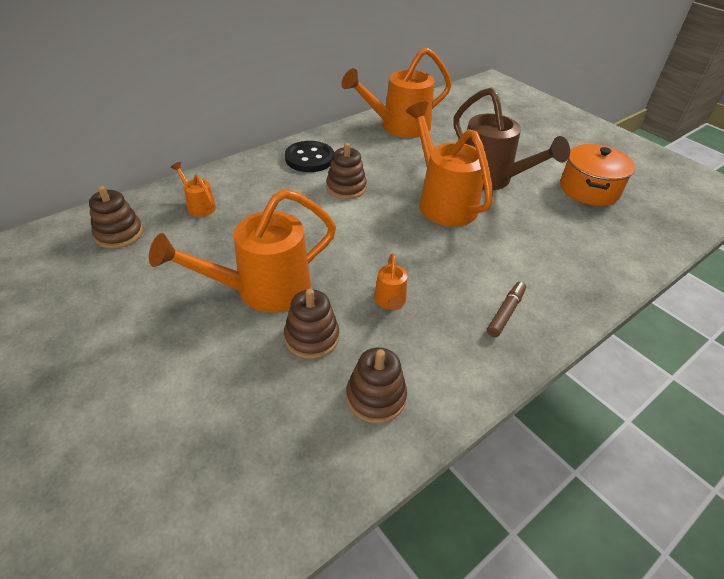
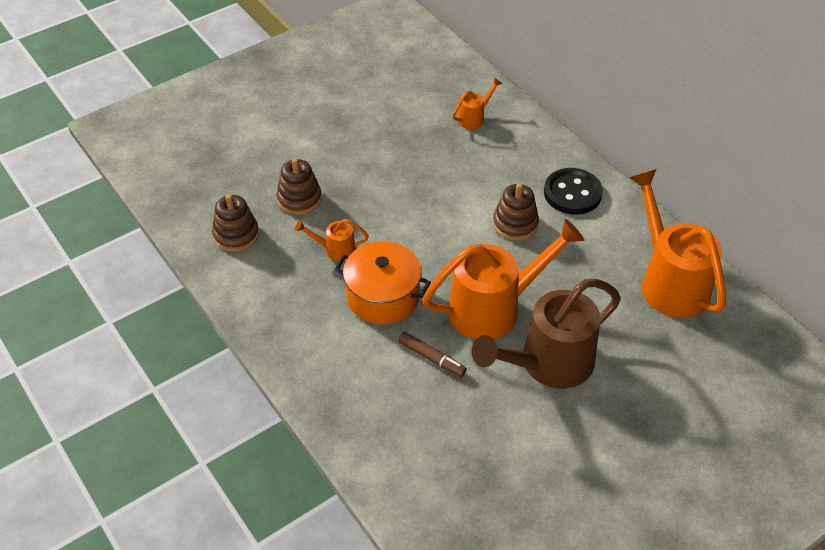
camera: 95 degrees right, 5 degrees up
(119, 234) = (430, 76): brown stacking toy -> none
(263, 290) = (356, 168): orange watering can -> none
(505, 313) = (314, 333): brown marker -> brown marker (432, 358)
(589, 189) = (535, 476): orange pot -> orange pot (383, 297)

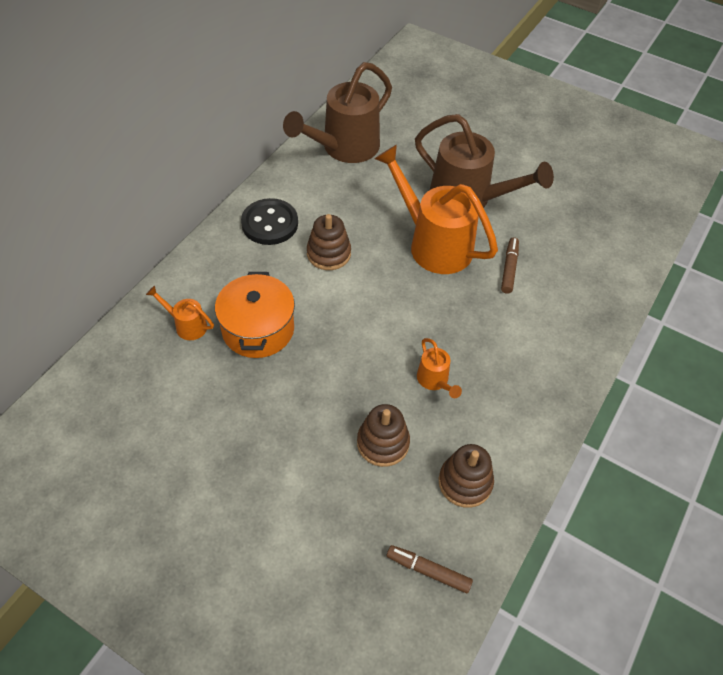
camera: 115 degrees left, 5 degrees up
(188, 191) = (428, 571): none -> brown marker
(383, 297) = (468, 323): orange pot -> orange pot (258, 329)
(669, 281) = (344, 148): orange watering can -> brown watering can

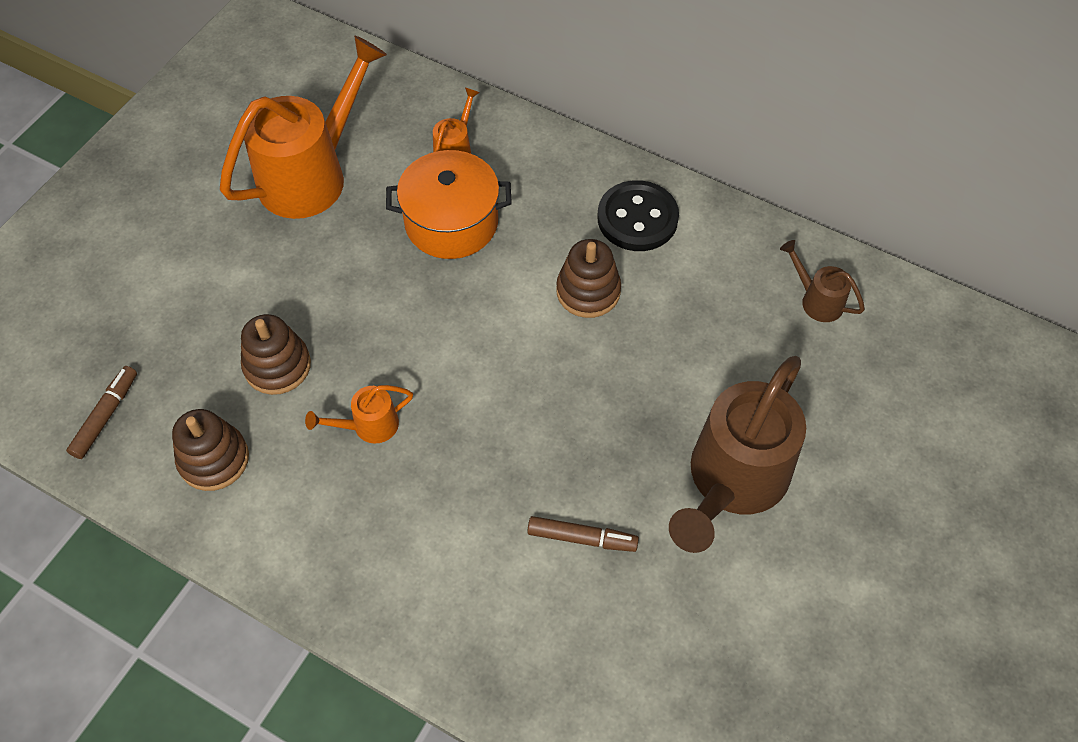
camera: 90 degrees right, 5 degrees up
(344, 148) = (817, 300): brown watering can -> brown watering can, size x0.45
(433, 243) = (624, 428): orange watering can -> orange watering can (312, 175)

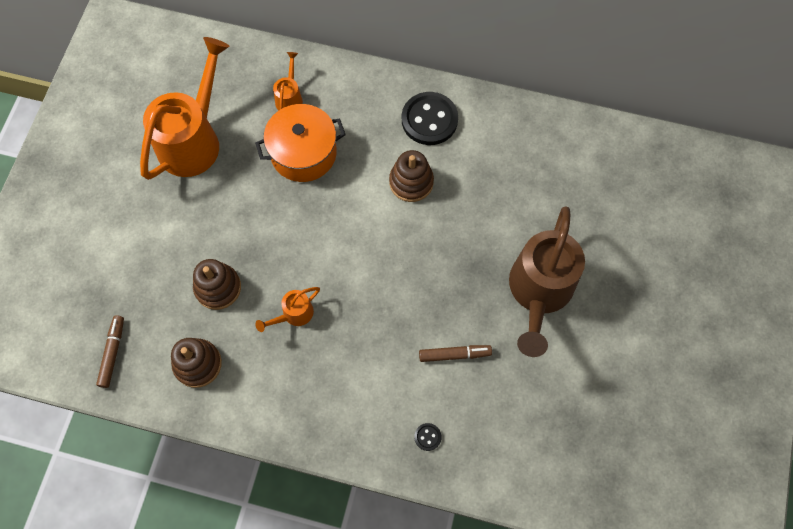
camera: 15 degrees left, 10 degrees up
(507, 646) = (427, 437): none -> black button
(817, 300) = (562, 152): brown watering can -> none

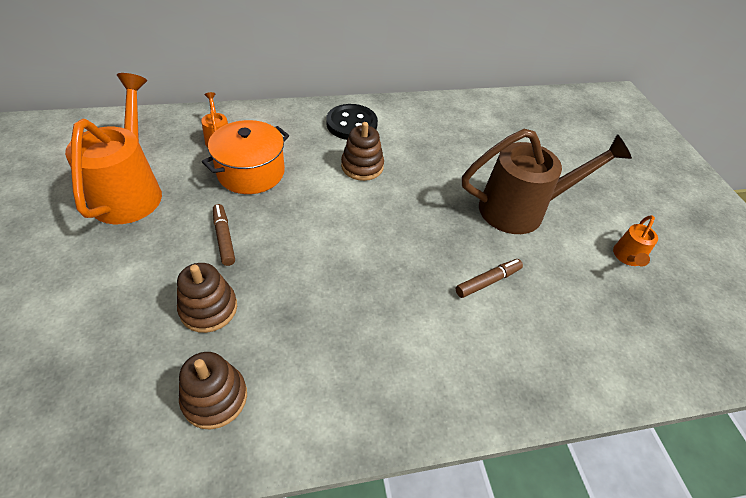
camera: 30 degrees left, 20 degrees down
(112, 353) = (89, 431): brown marker -> brown marker (224, 238)
(294, 314) = (308, 304): orange watering can -> orange watering can (628, 257)
(427, 437) = (515, 366): black button -> none
(539, 292) = (521, 209): brown watering can -> brown watering can turned 90 degrees counterclockwise

